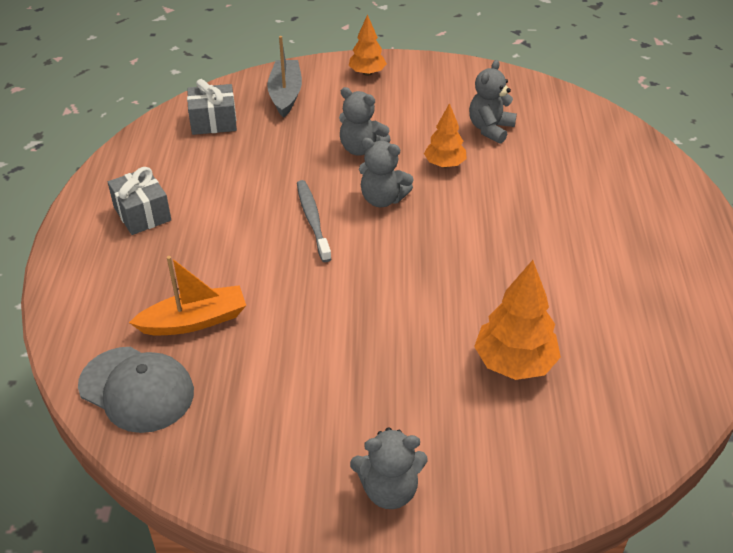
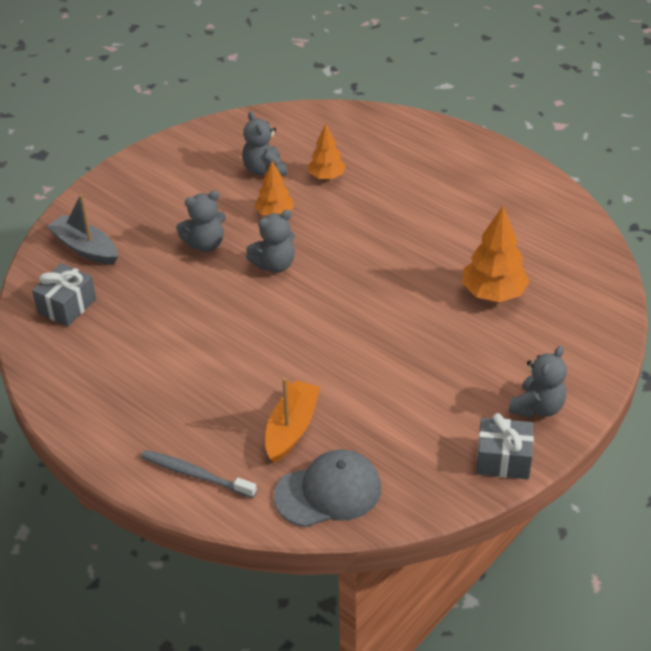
camera: 50 degrees left, 0 degrees up
(142, 214) = (135, 402): grey gift -> grey gift (503, 459)
(312, 220) = (254, 312): grey toothbrush -> grey toothbrush (195, 474)
(367, 73) = (117, 190): orange tree -> orange tree (326, 177)

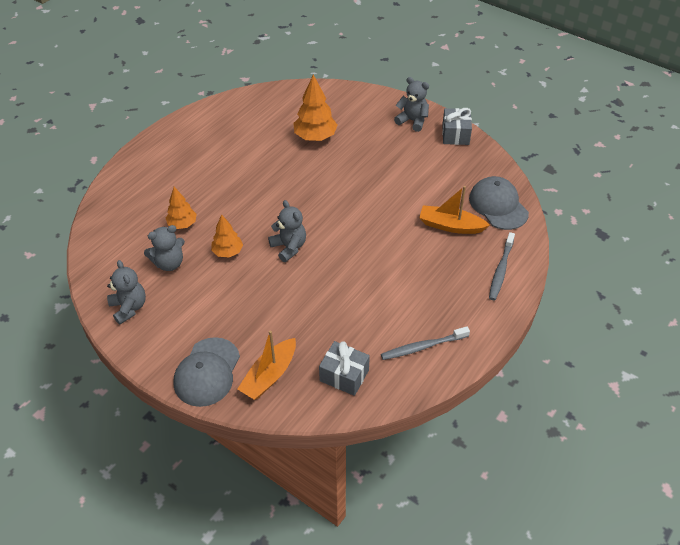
camera: 95 degrees left, 5 degrees up
(85, 248) = (269, 375): grey boat -> orange boat
(87, 377) = (422, 347): none -> grey toothbrush
(104, 203) = (207, 372): none -> grey cap
(205, 244) = (264, 292): grey teddy bear -> grey teddy bear (129, 308)

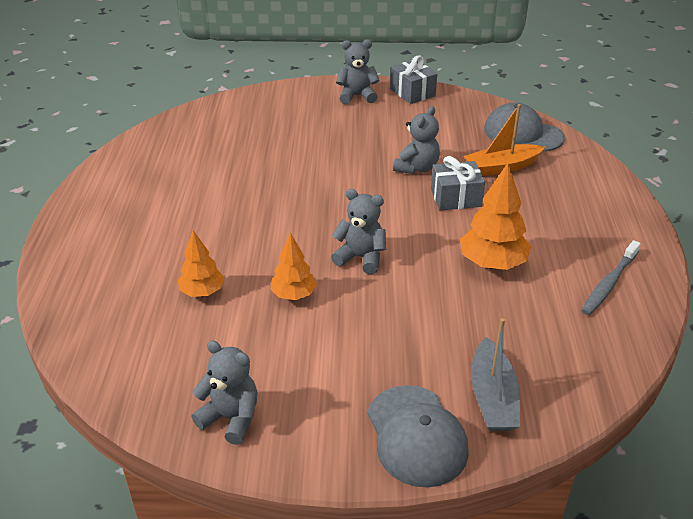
camera: 35 degrees left, 10 degrees down
(169, 263) = (231, 341): grey teddy bear -> grey teddy bear (416, 168)
(269, 375) = (492, 397): orange boat -> grey boat
(315, 137) = (269, 145): orange tree -> orange tree (492, 263)
(344, 375) = (569, 352): grey gift -> grey gift (456, 198)
(500, 270) = (592, 184): grey toothbrush -> none

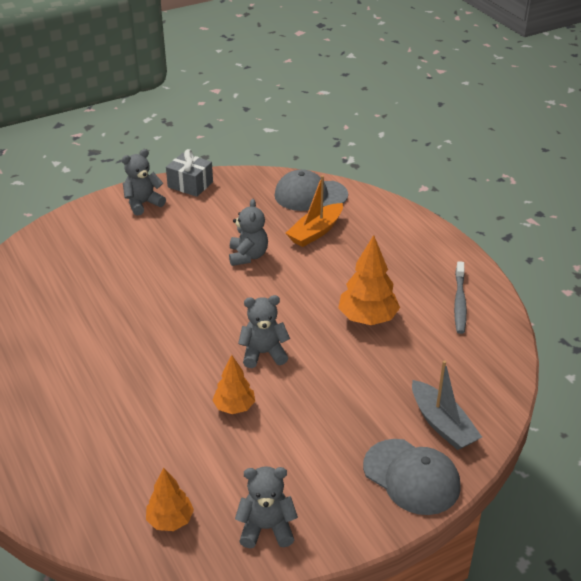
camera: 30 degrees left, 0 degrees up
(202, 292) = (154, 436): orange tree -> orange tree (170, 520)
(456, 198) = (299, 272): grey gift -> none

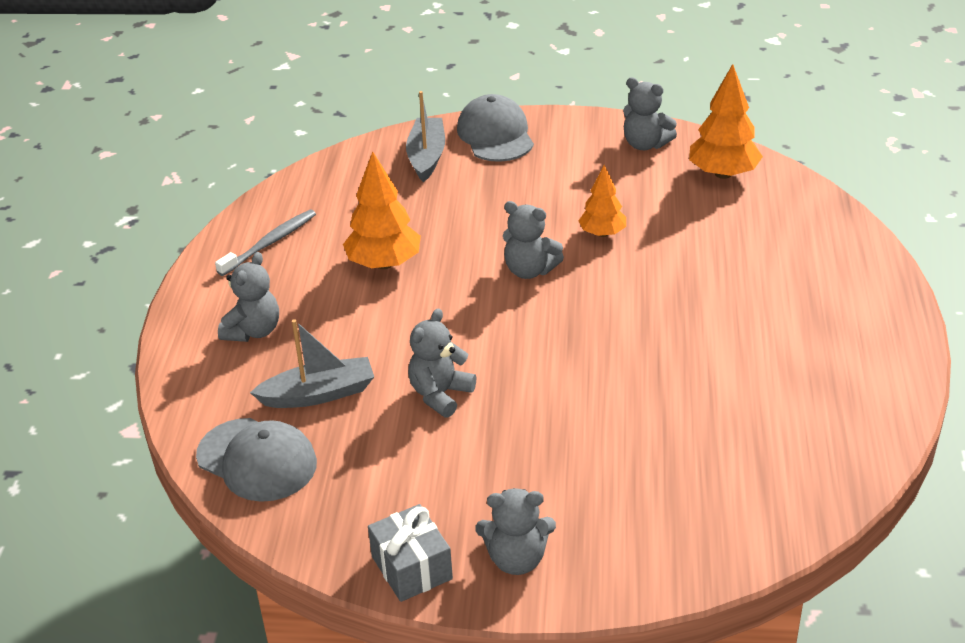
camera: 145 degrees left, 0 degrees up
(170, 520) = (723, 174): orange tree -> orange tree, size x1.58
(315, 232) = (319, 394): orange boat -> grey boat
(393, 248) = (253, 331): none -> grey teddy bear

